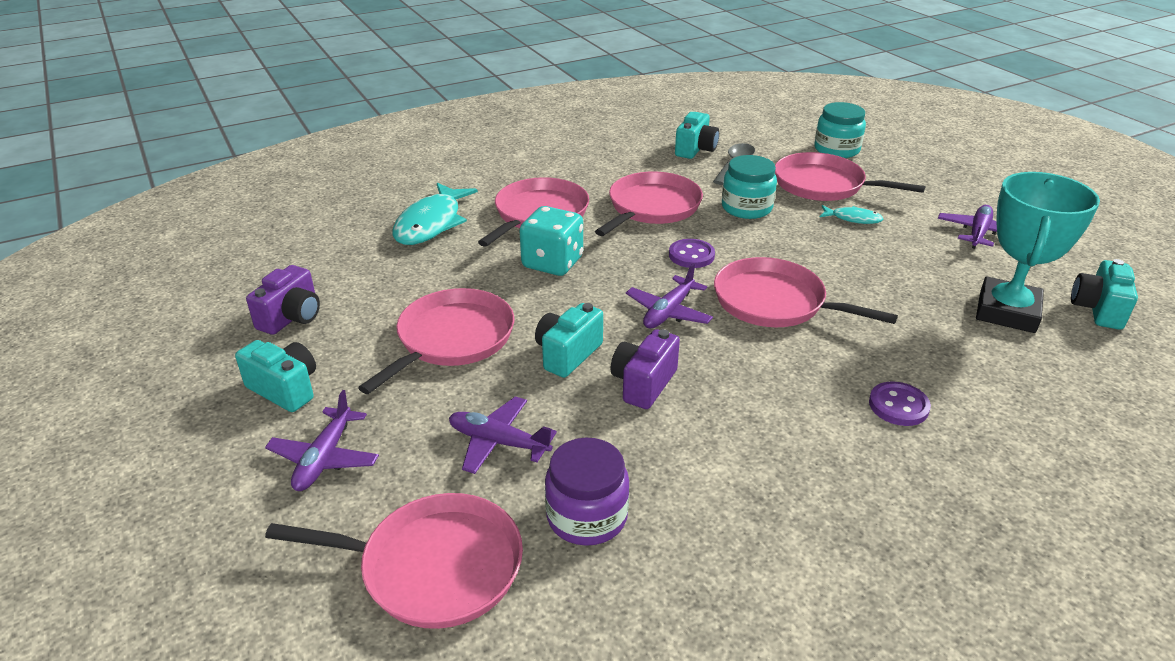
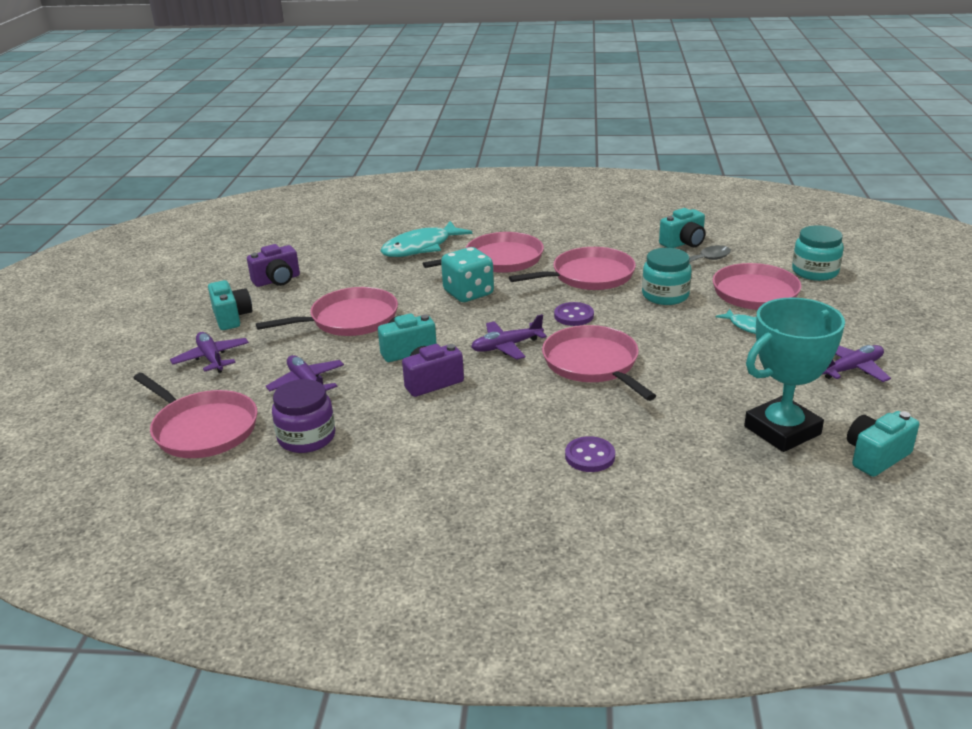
camera: 35 degrees right, 5 degrees down
(324, 458) = (211, 358): purple plane -> purple plane turned 105 degrees clockwise

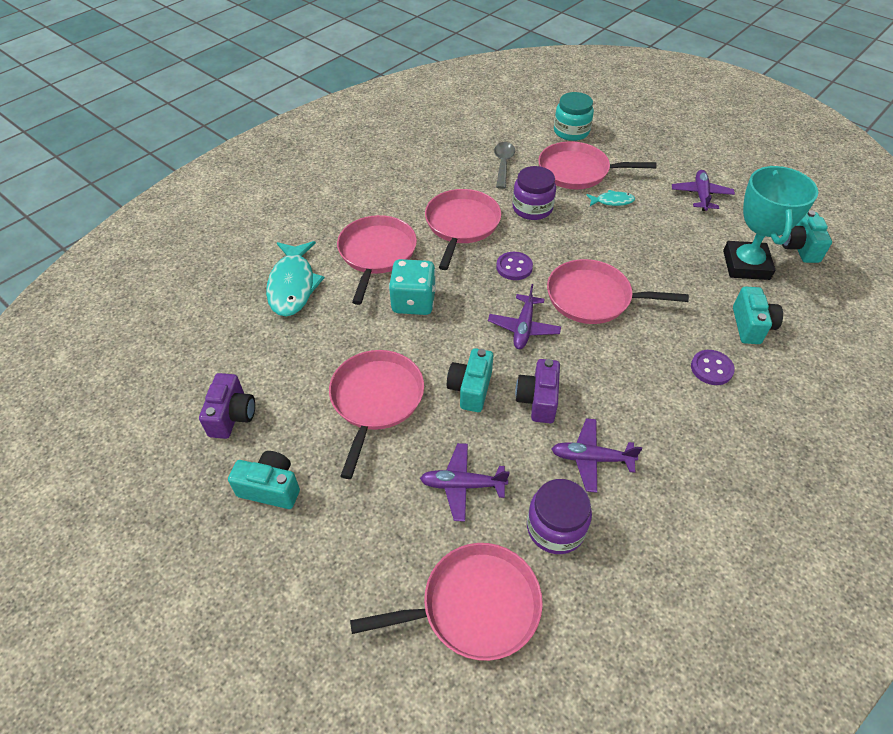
camera: 55 degrees left, 20 degrees up
(211, 358) = (341, 542): purple plane -> purple plane (591, 458)
(665, 295) = (532, 208): turquoise jar -> purple jar
(683, 243) = (466, 154): turquoise camera -> turquoise camera (751, 326)

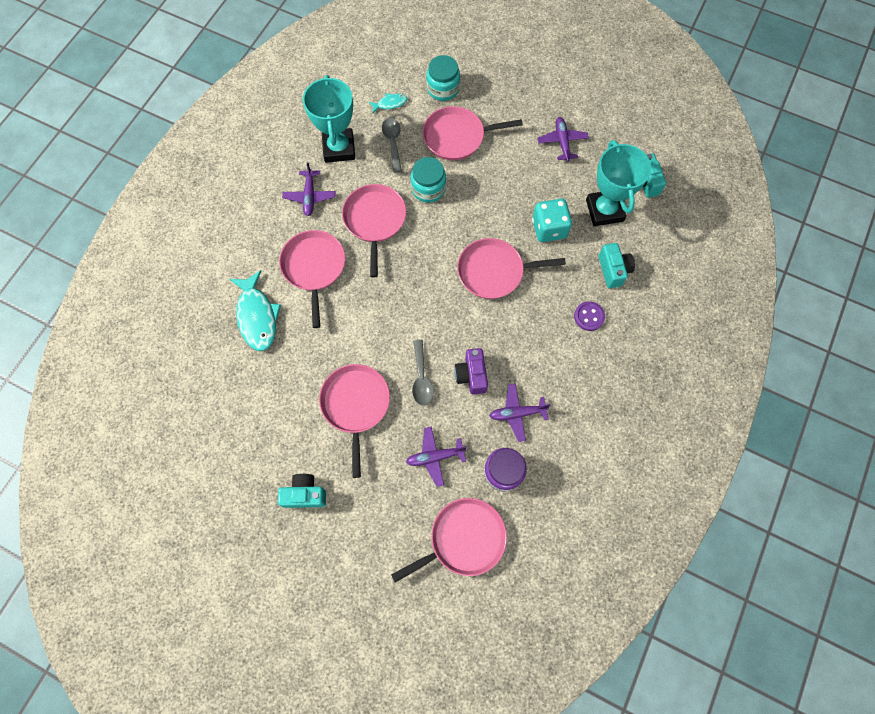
camera: 15 degrees left, 20 degrees up
(232, 416) = (255, 445): purple camera -> none
(413, 302) = (358, 309): turquoise dice -> turquoise dice (549, 229)
(442, 159) = (339, 148): none -> turquoise trophy
(470, 389) = (421, 378): turquoise camera -> grey spoon
(514, 267) = (427, 255): purple button -> none
(523, 327) = (447, 313): purple plane -> purple plane (310, 196)
(532, 208) = (428, 188): purple jar -> turquoise jar
(612, 201) = (492, 165): turquoise fish -> turquoise fish (390, 103)

